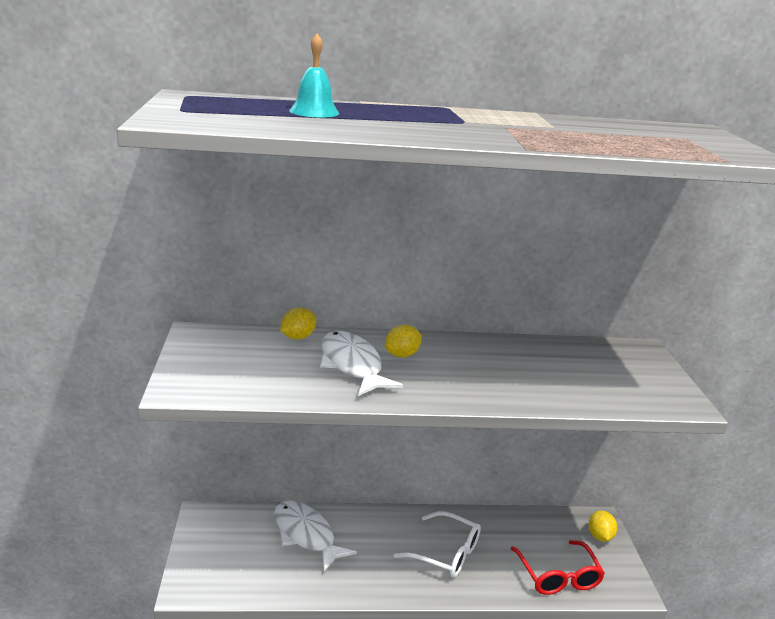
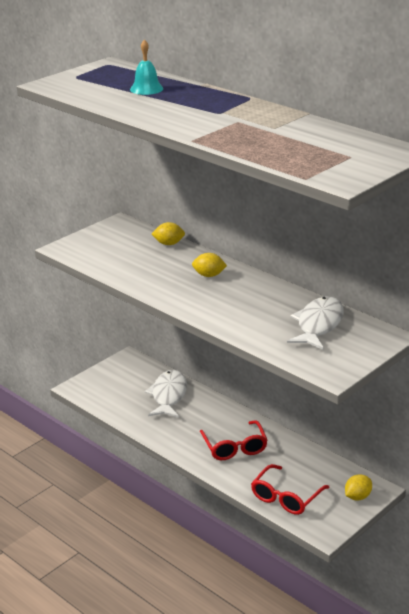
camera: 50 degrees right, 5 degrees up
(352, 365) = (169, 270): white fish -> white fish (318, 325)
(446, 553) = (234, 447): white glasses -> red glasses

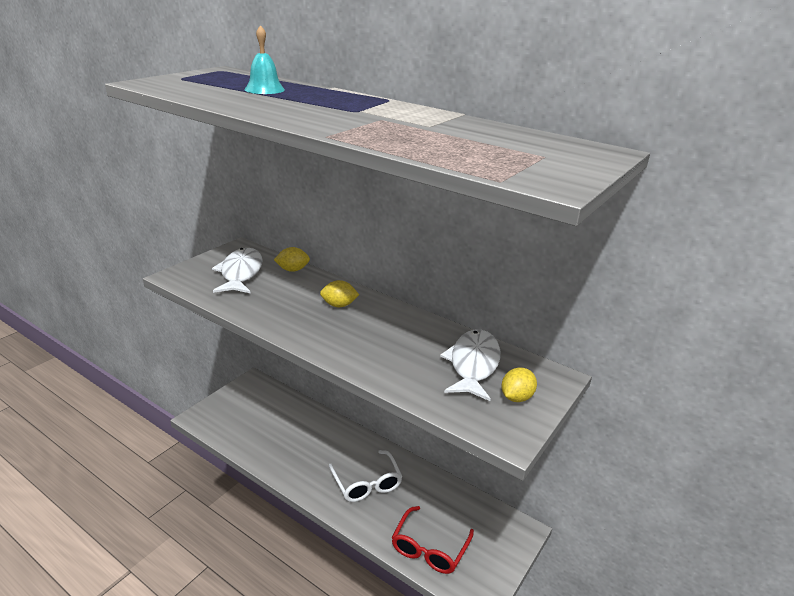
camera: 10 degrees left, 0 degrees up
(168, 395) = (294, 422): white fish -> white fish (241, 273)
(234, 447) = (367, 483): red glasses -> white glasses
(357, 497) = (505, 542): yellow lemon -> yellow lemon (516, 397)

